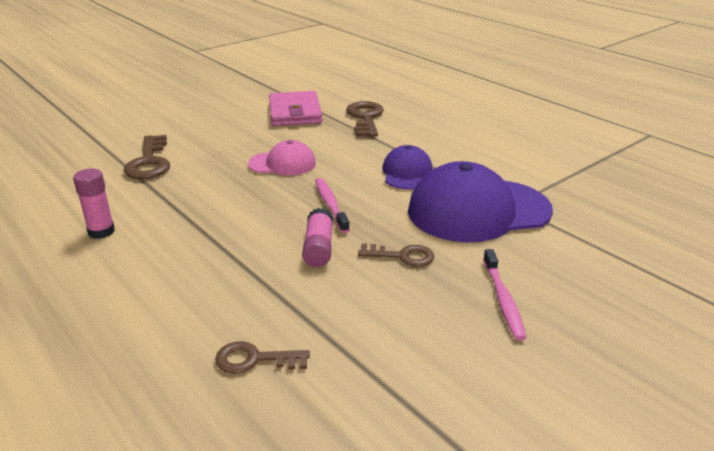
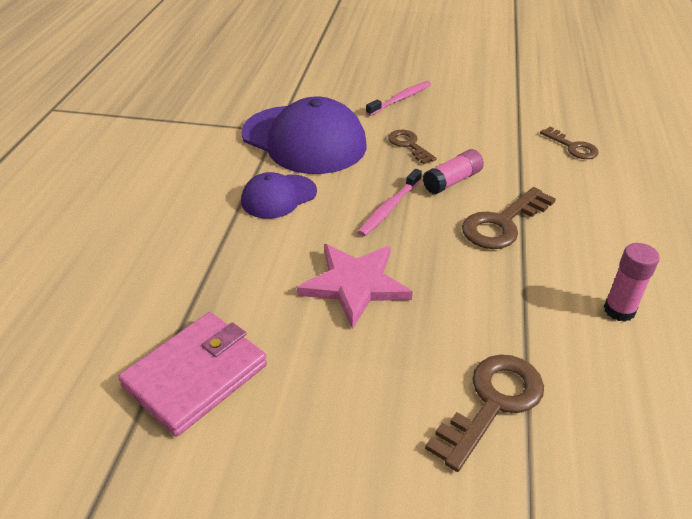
camera: 130 degrees left, 10 degrees up
(282, 163) = (355, 284): pink cap -> pink star
(365, 118) = (156, 294): brown key -> brown key (502, 223)

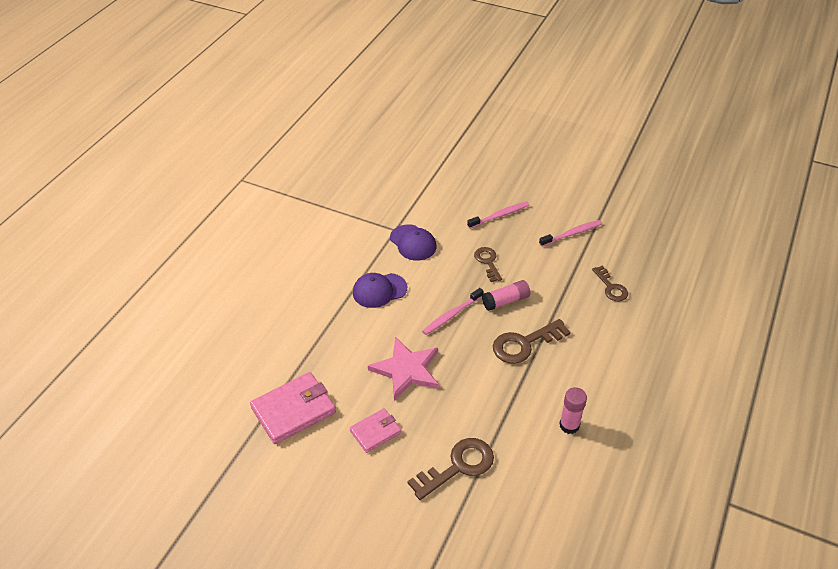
camera: 15 degrees right, 5 degrees up
(304, 140) = (413, 243): purple cap -> purple cap, size x0.53
(341, 380) = (375, 432): none -> pink wallet
(495, 104) = (572, 234): none -> pink toothbrush

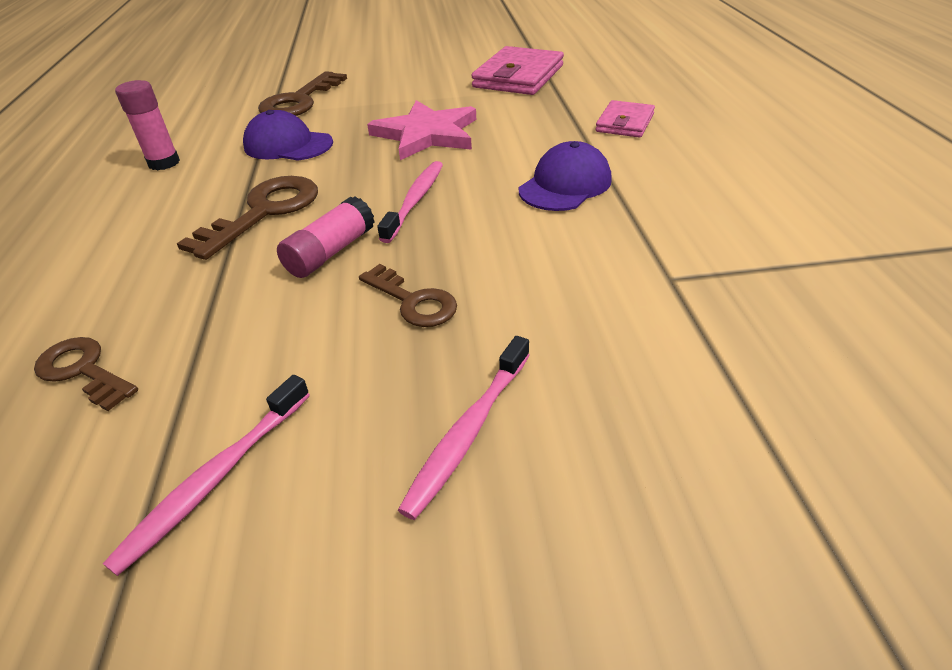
camera: 150 degrees right, 5 degrees down
(375, 432) = (413, 91): pink wallet -> pink wallet (625, 123)
(413, 243) = (603, 270): purple cap -> purple cap (288, 145)

